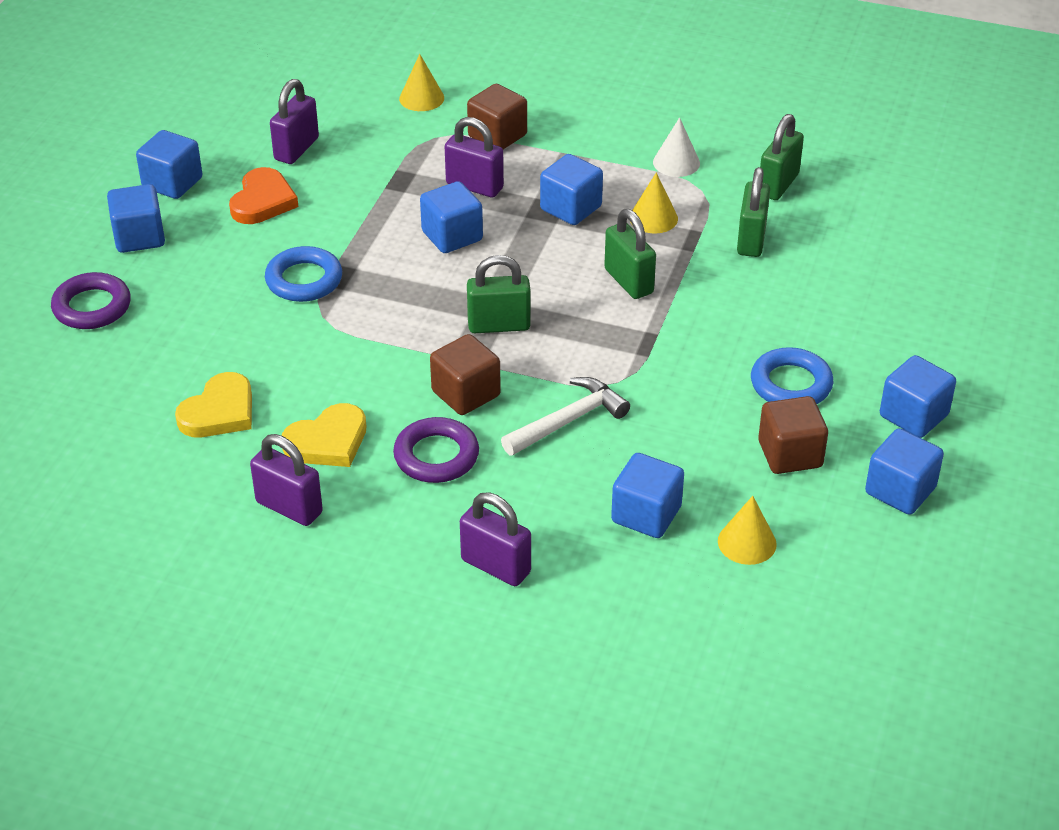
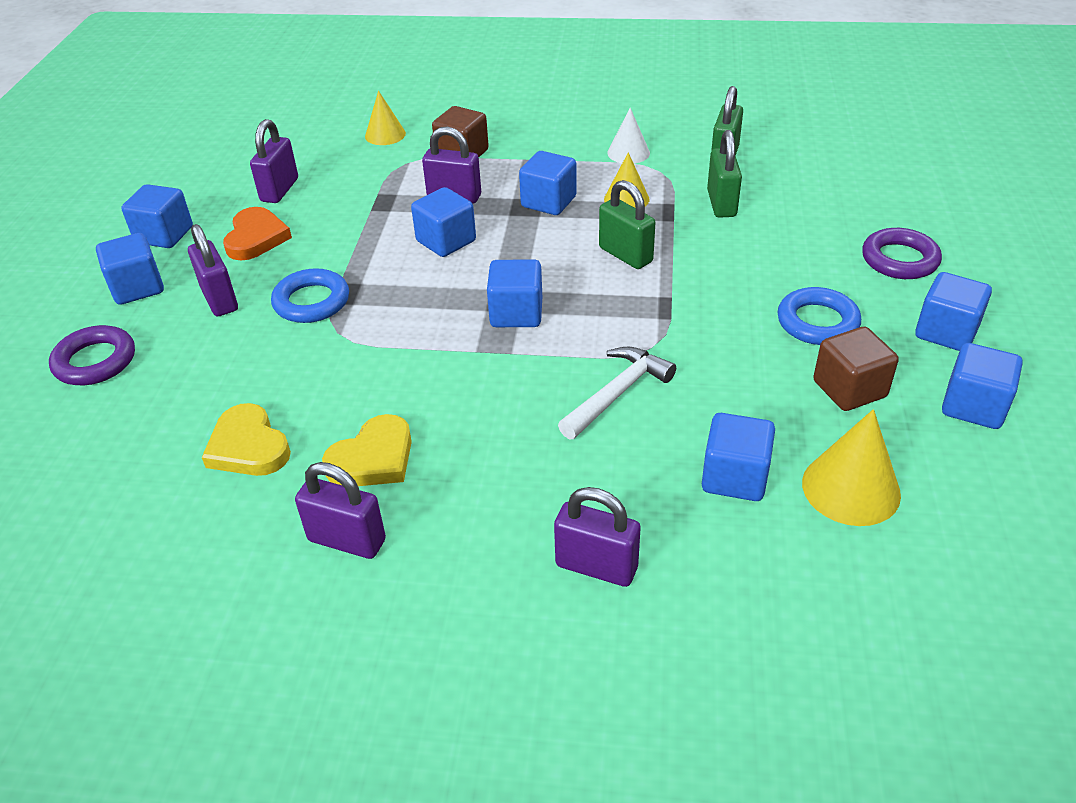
camera: 10 degrees left, 0 degrees up
(216, 263) = (220, 299): none -> purple padlock
(219, 412) = (248, 446): yellow heart -> yellow heart turned 120 degrees clockwise
(436, 456) = (493, 453): purple ring -> purple ring (899, 259)
(466, 394) = (504, 384): brown cube -> none
(499, 325) = (516, 313): green padlock -> blue cube
(747, 542) = (851, 488): yellow cone -> yellow cone, size x1.51

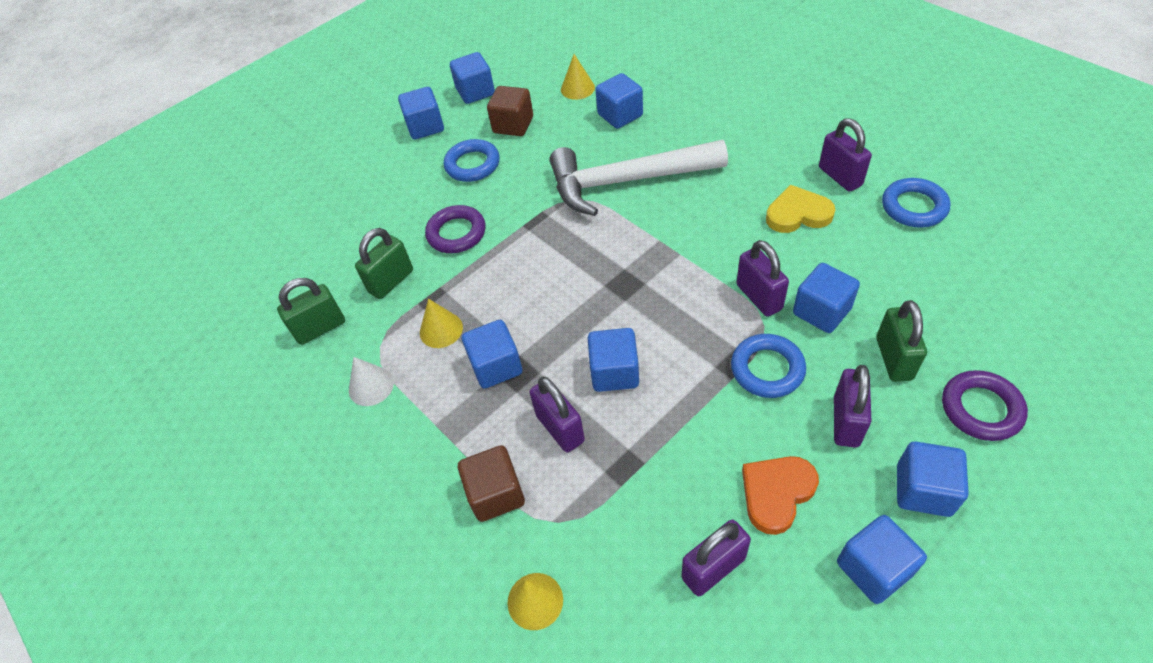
camera: 135 degrees left, 10 degrees up
(223, 543) = (914, 207): none -> blue ring
(248, 446) = (875, 261): yellow heart -> none
(516, 313) = (628, 268): blue cube -> blue cube (821, 311)
(596, 566) = (723, 111): purple padlock -> purple padlock (759, 297)
(617, 393) = (626, 181): white hammer -> white hammer, size x1.83
(625, 255) = (508, 275): green padlock -> green padlock (894, 359)
(851, 488) = (577, 88): yellow cone -> yellow cone, size x0.66
(899, 259) = (372, 176): purple ring -> purple ring (456, 233)

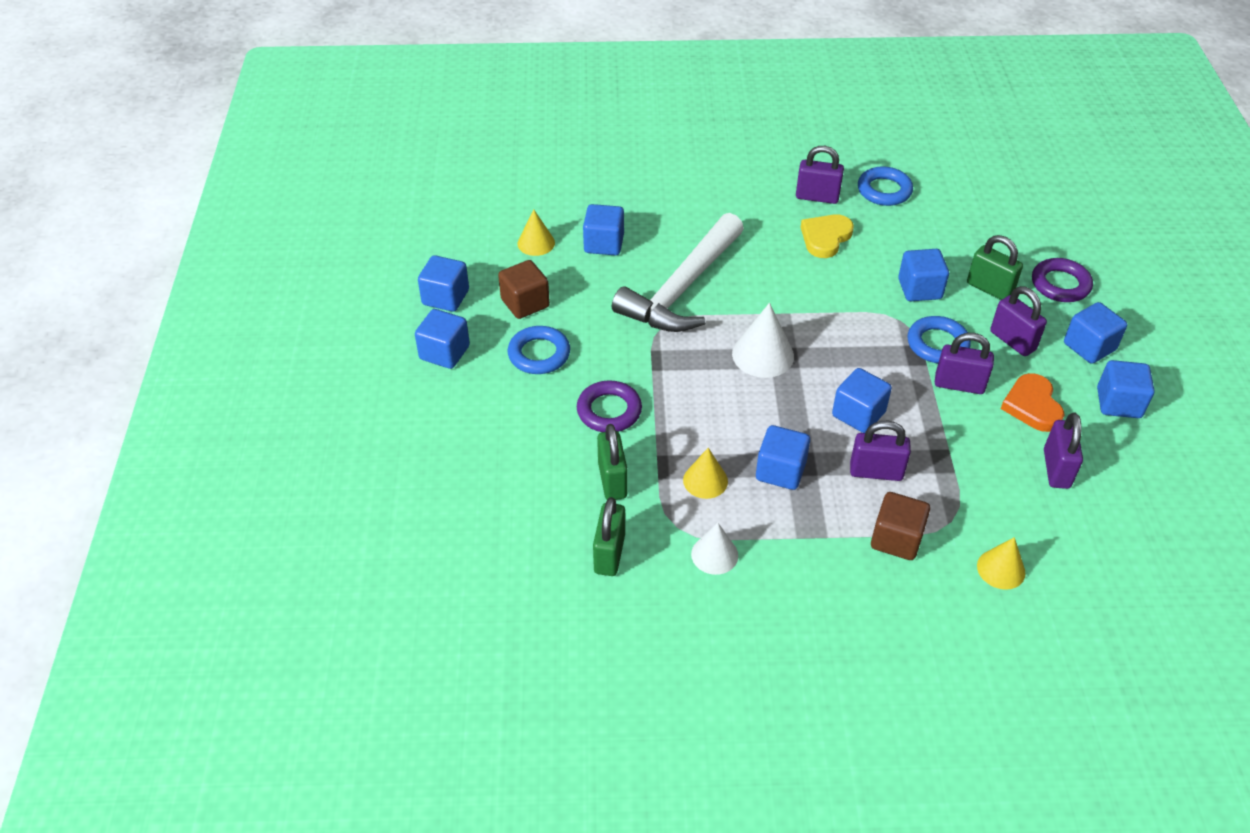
camera: 55 degrees left, 5 degrees down
(611, 270) = (763, 355): none -> white cone
(759, 297) = (875, 305): purple padlock -> purple padlock (959, 384)

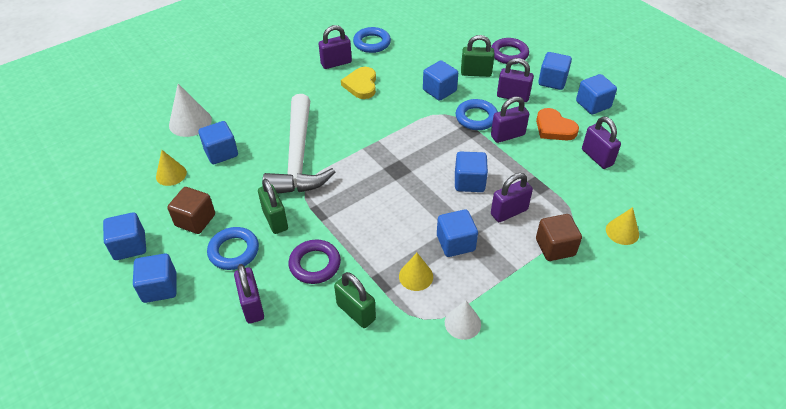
camera: 35 degrees left, 0 degrees up
(516, 417) = (252, 305): none -> purple padlock
(609, 554) = (396, 366): green padlock -> green padlock (275, 220)
(763, 355) = (383, 174): white cone -> white cone (190, 122)

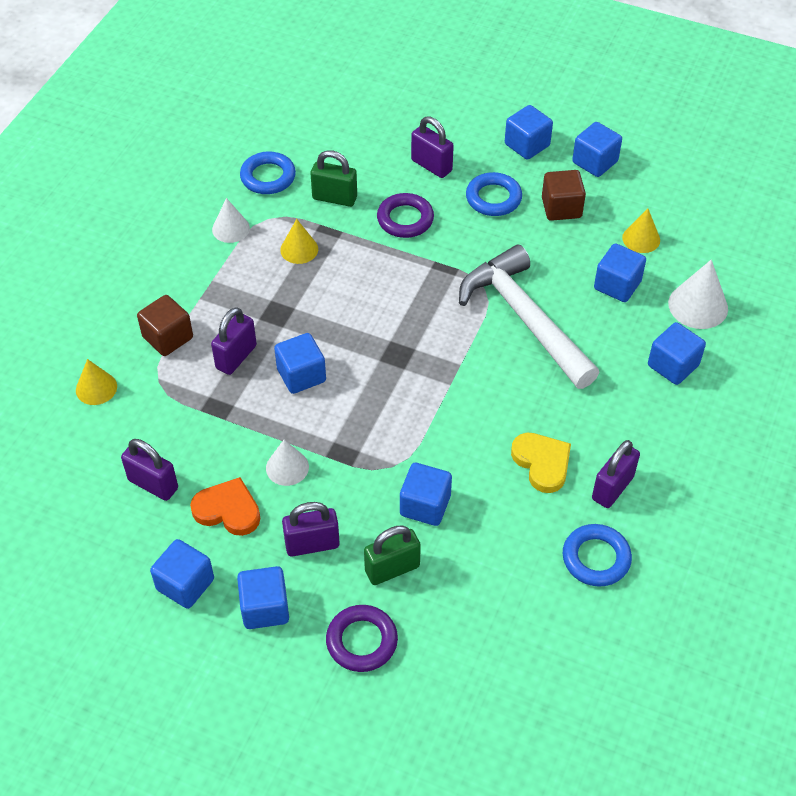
camera: 150 degrees right, 5 degrees up
(275, 220) = (482, 241): green padlock -> none
(455, 243) = (278, 297): blue cube -> blue cube (673, 365)
(476, 118) = (345, 478): blue ring -> blue ring (268, 177)
(507, 135) = (287, 467): purple padlock -> white cone

